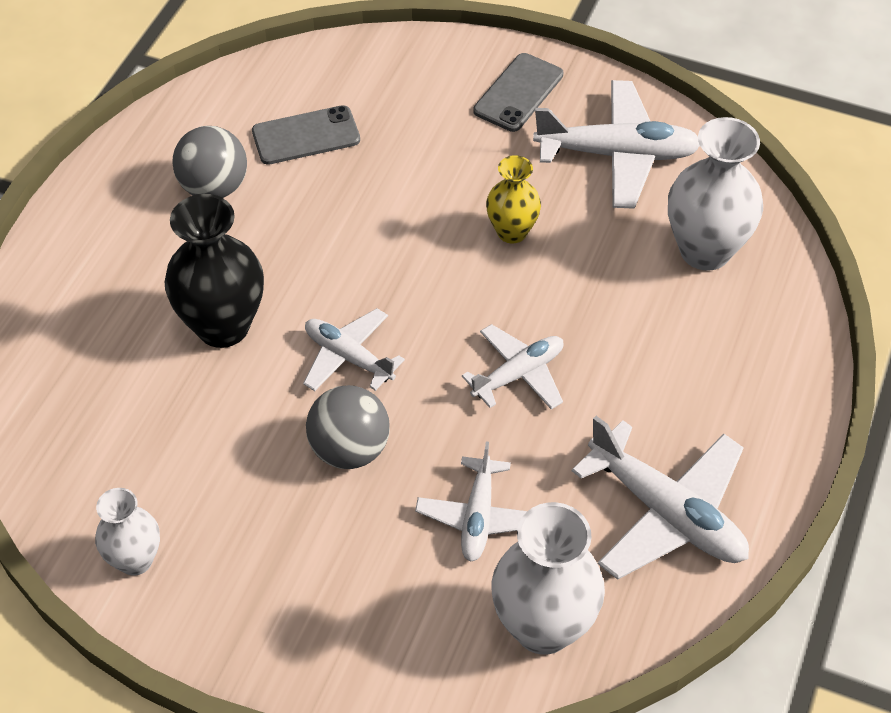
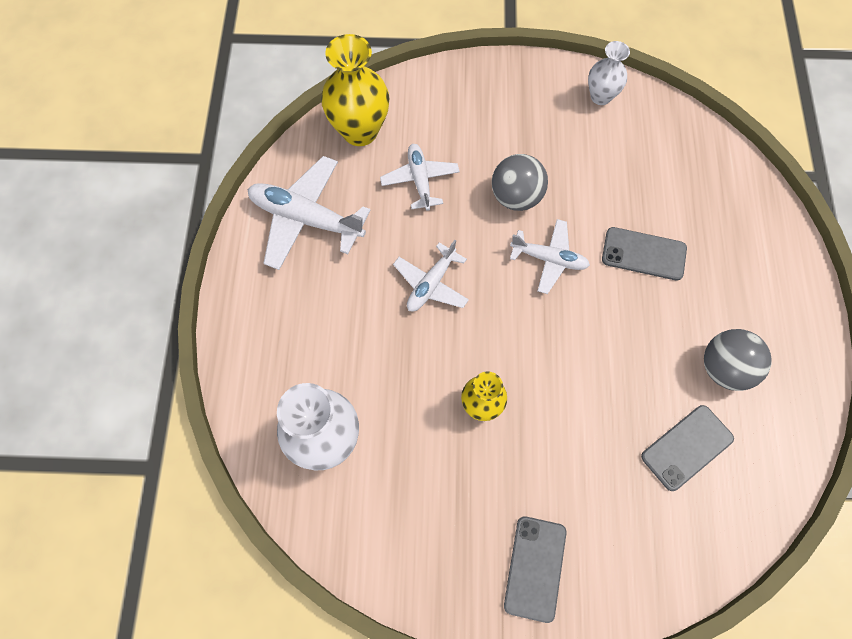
camera: 160 degrees right, 15 degrees up
(223, 326) = (643, 254): black vase -> grey phone
(543, 627) = (360, 131): white vase -> yellow vase
(617, 154) = (424, 522): white plane -> none

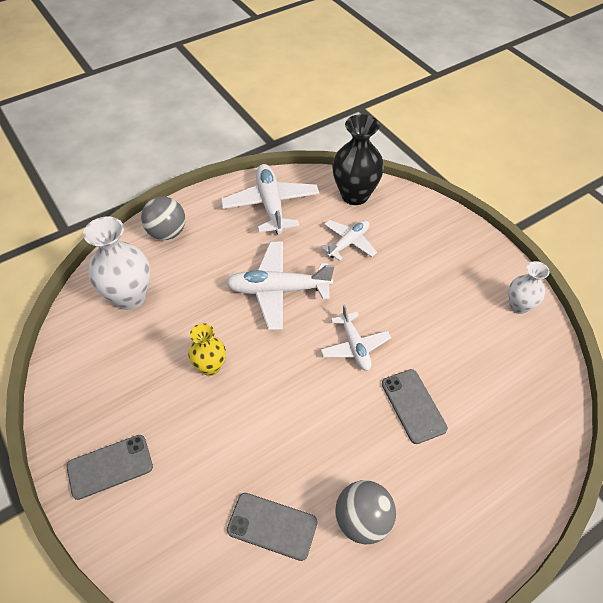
camera: 55 degrees right, 15 degrees down
(360, 131) = (355, 195): yellow vase -> black vase
(431, 284) = (278, 290): white plane -> white plane, size x1.62
(516, 197) = (386, 300): grey ball -> grey ball (167, 233)

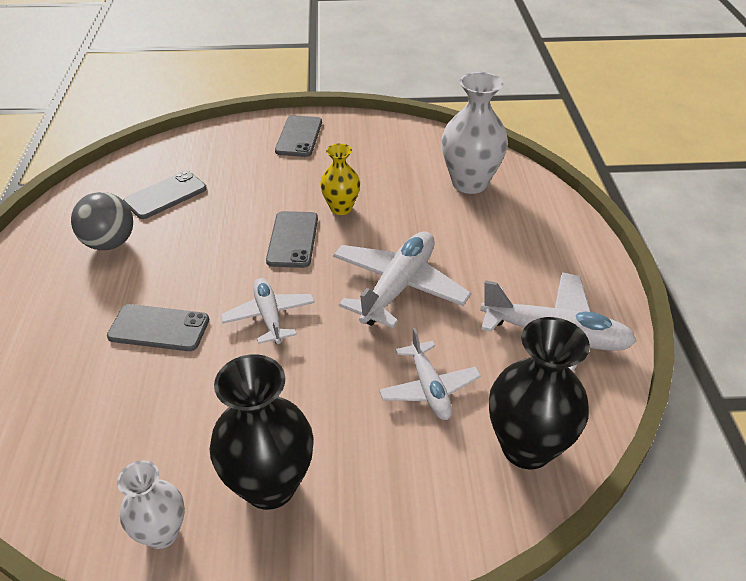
camera: 120 degrees right, 10 degrees down
(167, 233) = (552, 230): grey ball -> none
(269, 378) = (293, 239): none -> grey phone
(354, 346) = (269, 316): white plane -> white plane turned 60 degrees clockwise
(458, 279) = (270, 485): none -> black vase

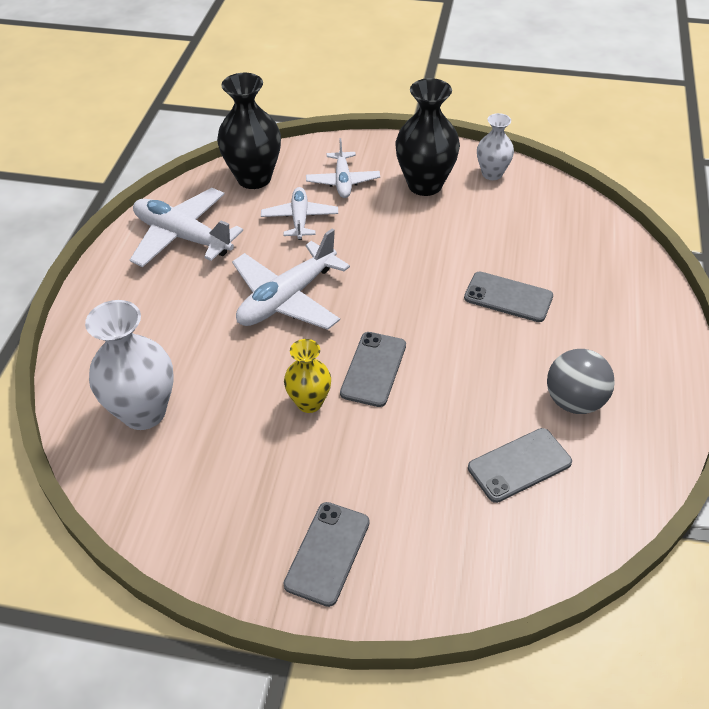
camera: 165 degrees left, 5 degrees up
(269, 316) = (410, 291): white plane -> white plane (343, 181)

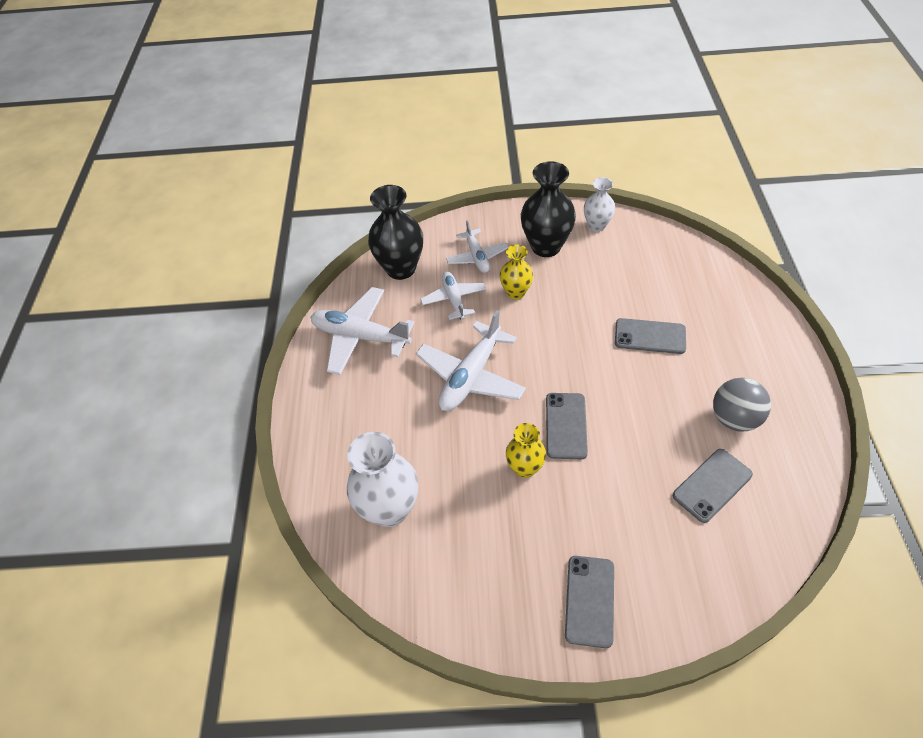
camera: 10 degrees left, 5 degrees up
(372, 224) = (516, 292): none -> yellow vase

